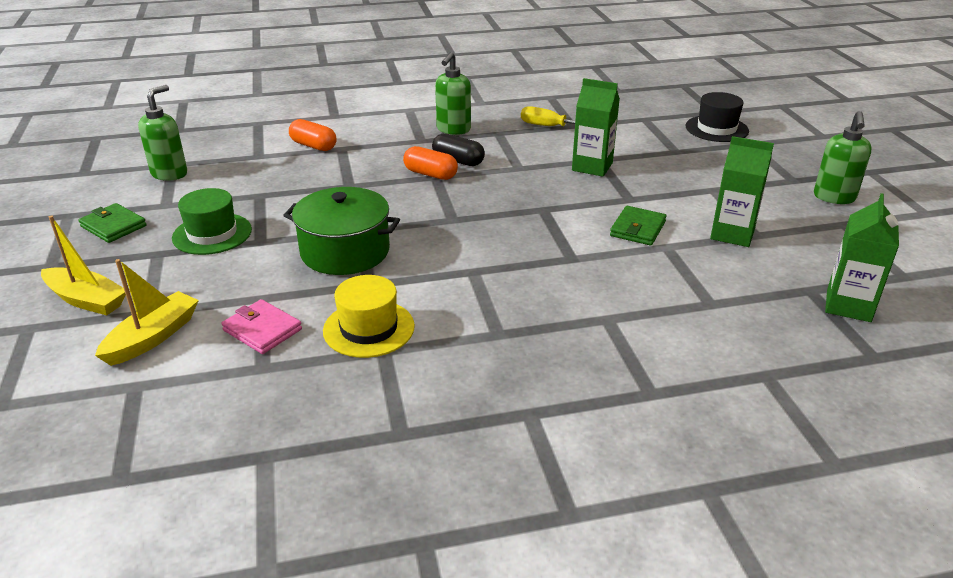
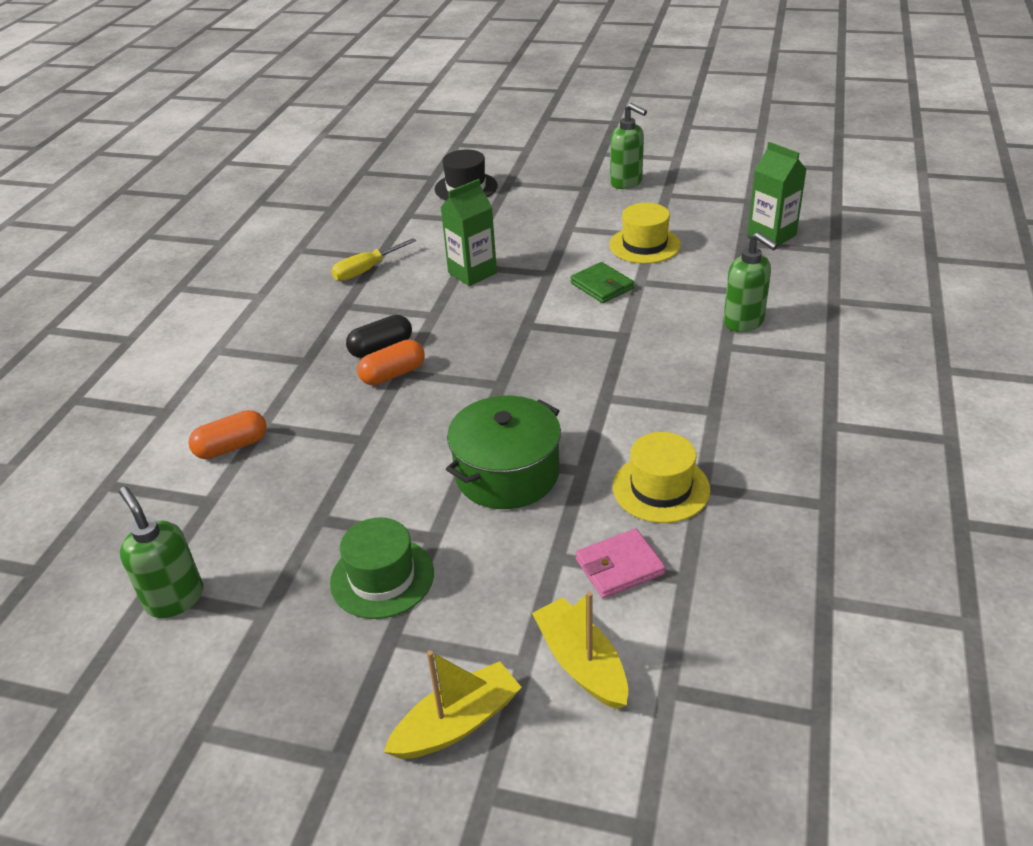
camera: 60 degrees left, 5 degrees up
(113, 226) = (279, 678): green wallet -> none
(453, 130) = (305, 332): green soap dispenser -> green soap dispenser (744, 322)
(732, 234) = (644, 245): green carton -> yellow hat

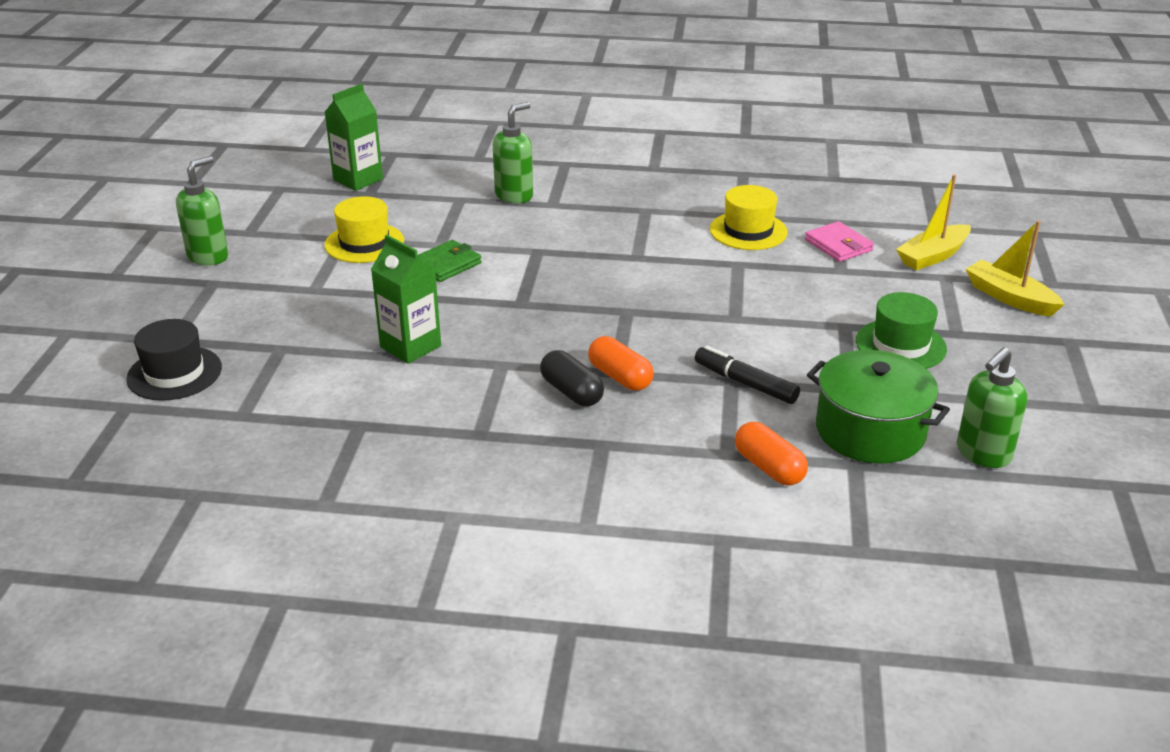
camera: 100 degrees left, 5 degrees down
(356, 448) = (745, 383): none -> black marker
(366, 270) = (393, 429): yellow screwdriver -> none
(507, 474) = (754, 297): green pot -> green pot (870, 431)

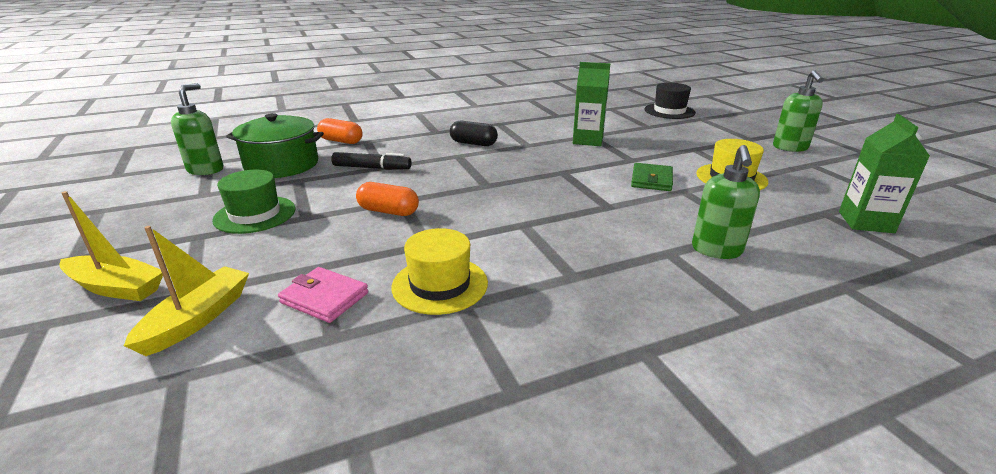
camera: 150 degrees right, 5 degrees down
(620, 377) = (453, 154): orange capsule -> orange capsule (388, 211)

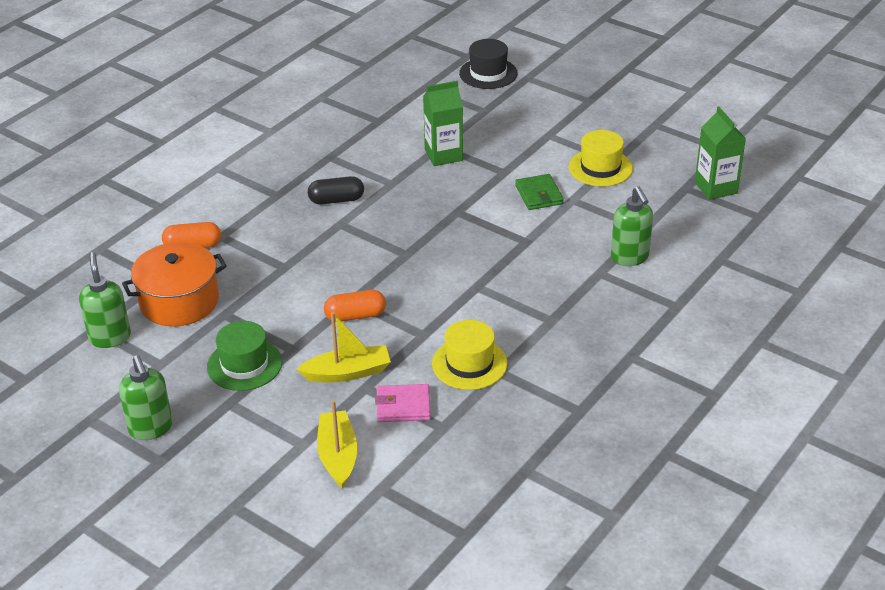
camera: 30 degrees left, 10 degrees up
(116, 288) = (241, 464): yellow boat -> yellow boat (348, 373)
(282, 165) = (179, 301): green pot -> orange pot
(372, 168) = (276, 271): black marker -> none
(790, 148) = (629, 104): green soap dispenser -> green soap dispenser (151, 428)

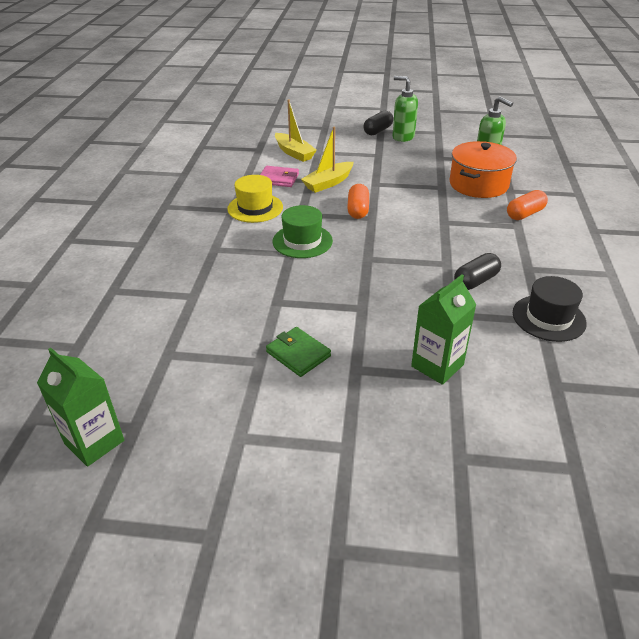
camera: 150 degrees right, 0 degrees up
(167, 460) = (378, 131): none -> black capsule
(244, 364) = (393, 170): green hat -> green hat (302, 241)
(355, 316) = (358, 210): orange capsule -> orange capsule turned 45 degrees counterclockwise
(403, 406) = (278, 179): pink wallet -> pink wallet turned 45 degrees clockwise
(488, 73) = (529, 545): black hat -> black hat (548, 318)
(600, 168) = (251, 418): yellow hat -> none
(630, 257) = (170, 318): green soap dispenser -> none

